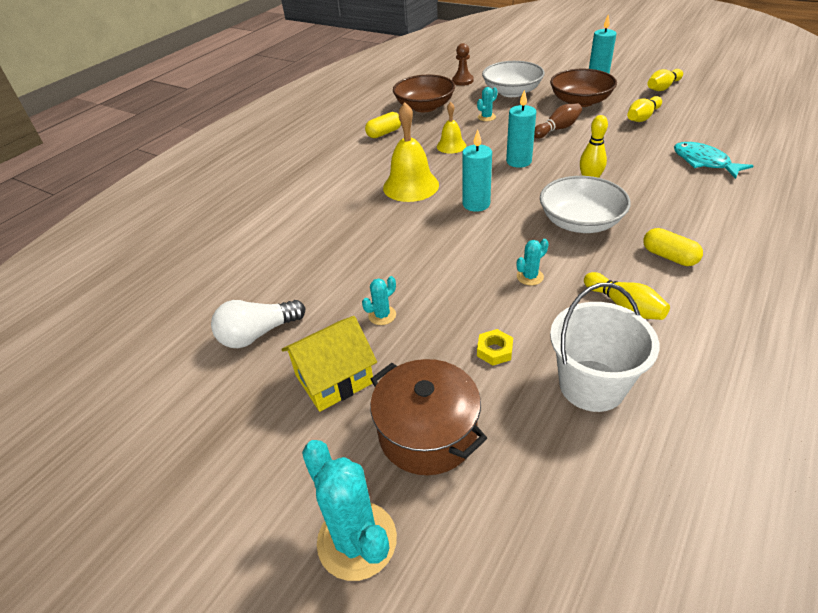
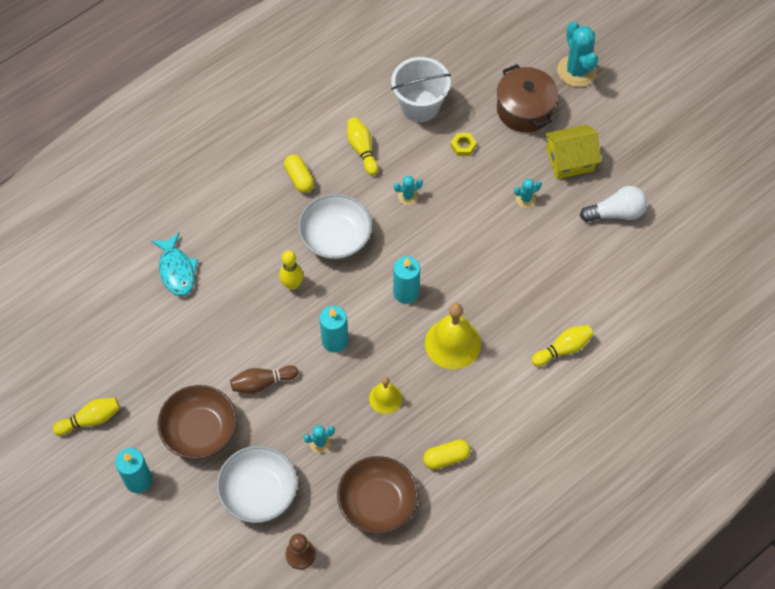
camera: 165 degrees left, 20 degrees up
(642, 117) = (165, 367): yellow bowling pin -> yellow bowling pin (563, 349)

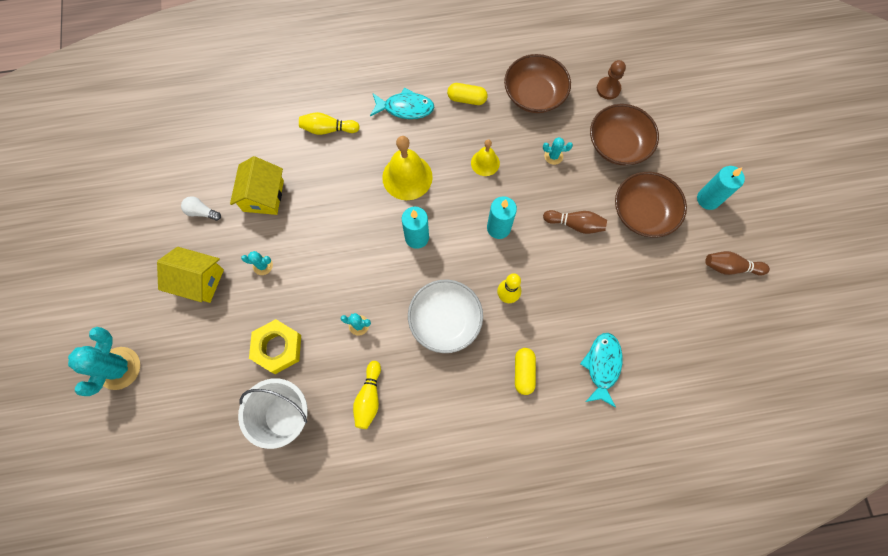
camera: 150 degrees left, 10 degrees up
(90, 420) = (730, 267): yellow bowling pin -> brown bowling pin
(259, 492) = (618, 144): white bowl -> brown bowl
(299, 178) = (444, 400): yellow capsule -> yellow capsule (523, 372)
(463, 146) = (277, 348): yellow nut -> yellow nut, size x1.94
(503, 413) = (405, 108): none -> turquoise fish
(524, 109) = (196, 354): brown pot -> none
(573, 255) = (263, 196): none -> yellow house
(616, 213) = (202, 212): white light bulb -> white light bulb, size x0.61

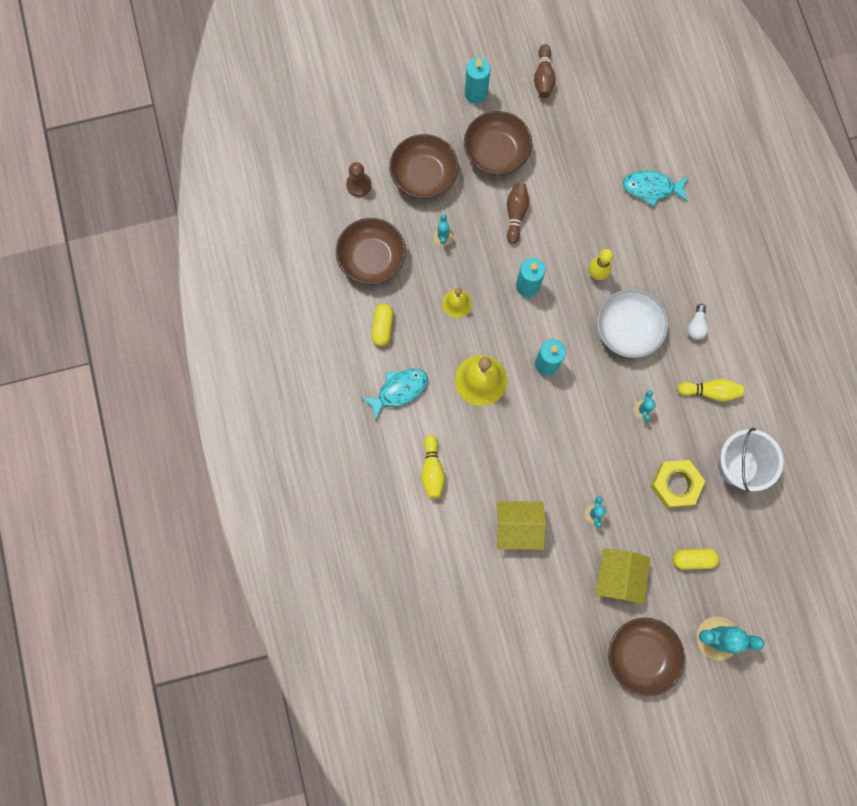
camera: 95 degrees left, 5 degrees up
(121, 292) = (641, 655): none -> brown bowl
(202, 212) = (543, 589): white light bulb -> white light bulb (696, 326)
(405, 108) = (399, 390): turquoise fish -> turquoise fish turned 60 degrees clockwise
(523, 372) = (667, 255): yellow capsule -> yellow capsule (693, 559)

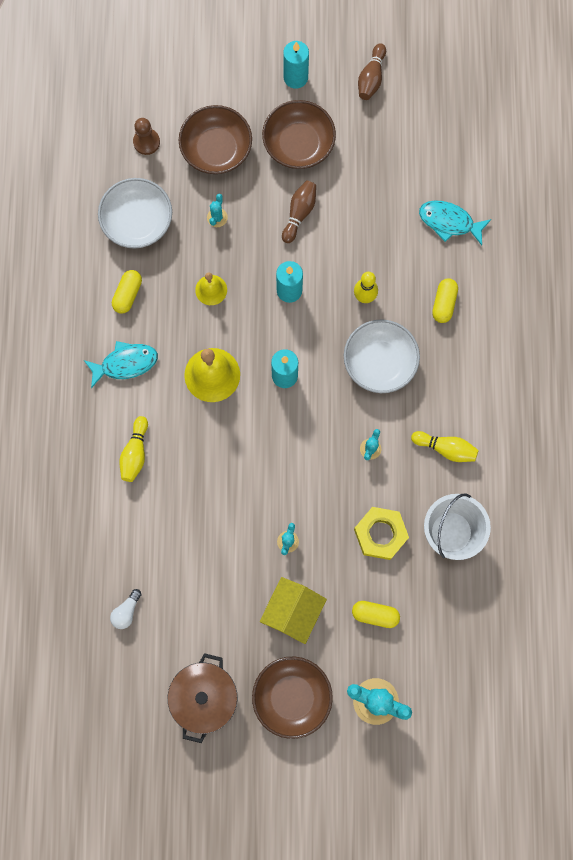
camera: 15 degrees right, 0 degrees up
(372, 258) = (137, 221): brown bowl -> white bowl
(518, 527) = (205, 534): yellow house -> none
(562, 678) = (204, 697): none -> brown pot
(669, 262) = (444, 303): none -> yellow capsule
(696, 326) = (452, 377): white light bulb -> white light bulb (126, 611)

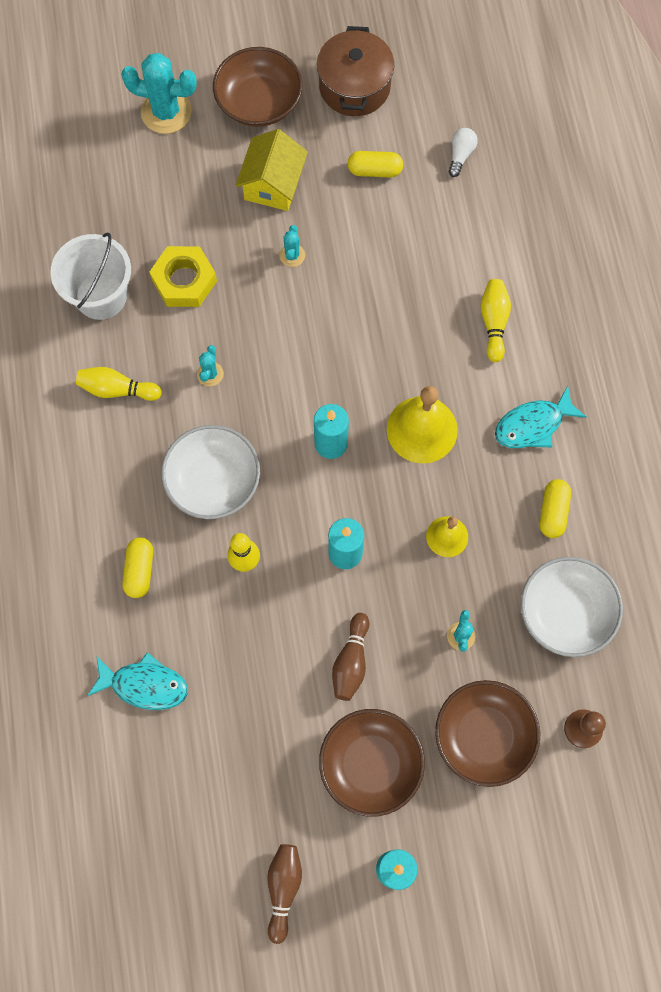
camera: 170 degrees right, 5 degrees down
(375, 615) = (179, 196): yellow capsule -> yellow capsule (374, 170)

